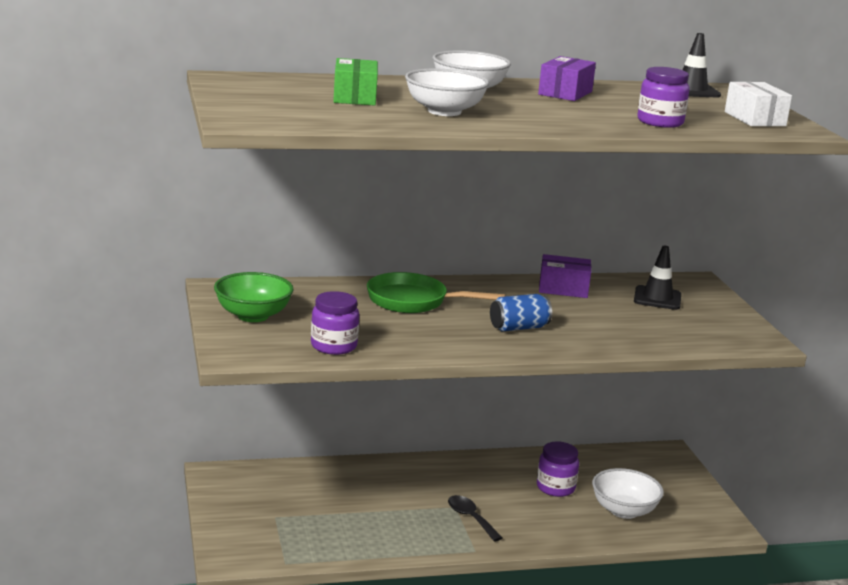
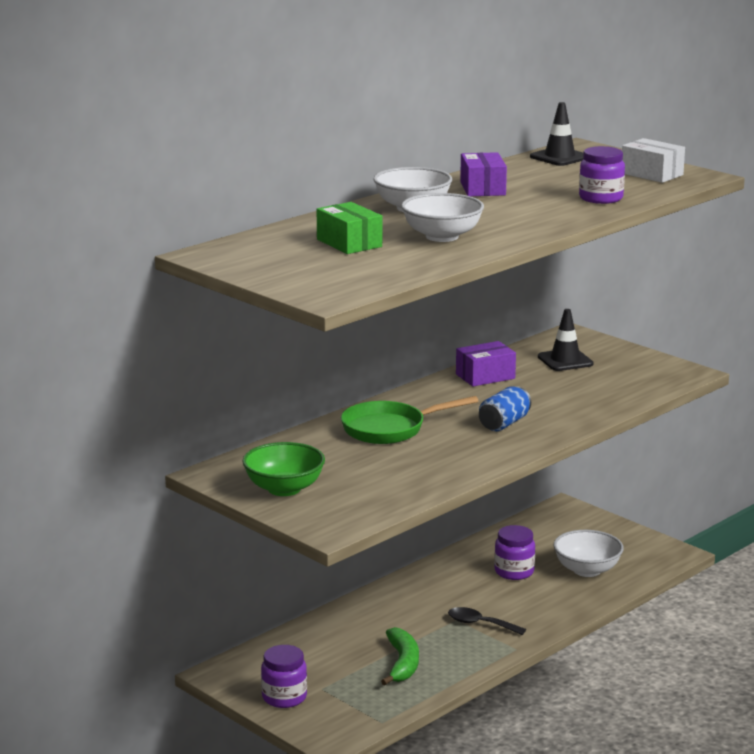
camera: 30 degrees left, 0 degrees up
(333, 346) = (392, 491): purple jar -> purple jar (284, 697)
(364, 524) = (402, 663): none -> green banana

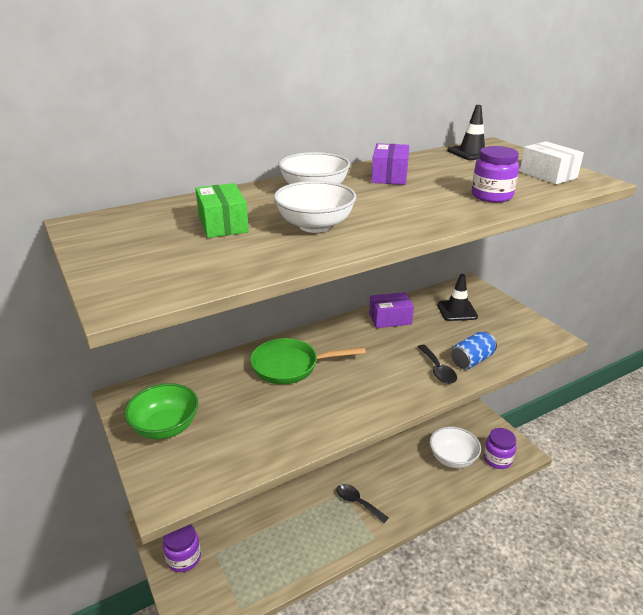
camera: 15 degrees right, 10 degrees up
(402, 663) = (285, 537): green banana -> none
(504, 423) = (383, 374): blue can -> blue can (471, 360)
(514, 572) = (400, 450): purple jar -> purple jar (497, 459)
(564, 413) = (437, 370): none -> black spoon

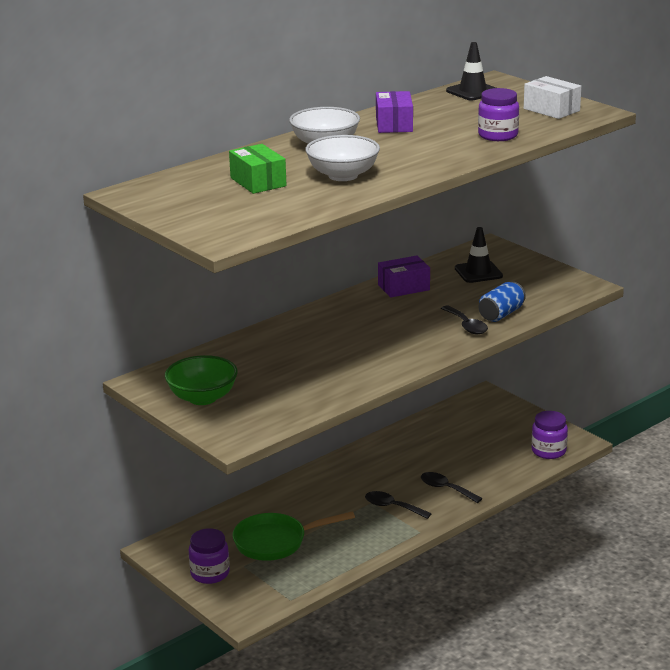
camera: 10 degrees left, 5 degrees down
(290, 366) = (308, 339): green pan -> green pan (276, 542)
(406, 488) = (446, 489): none -> black spoon
(452, 458) = (495, 457): white bowl -> none

